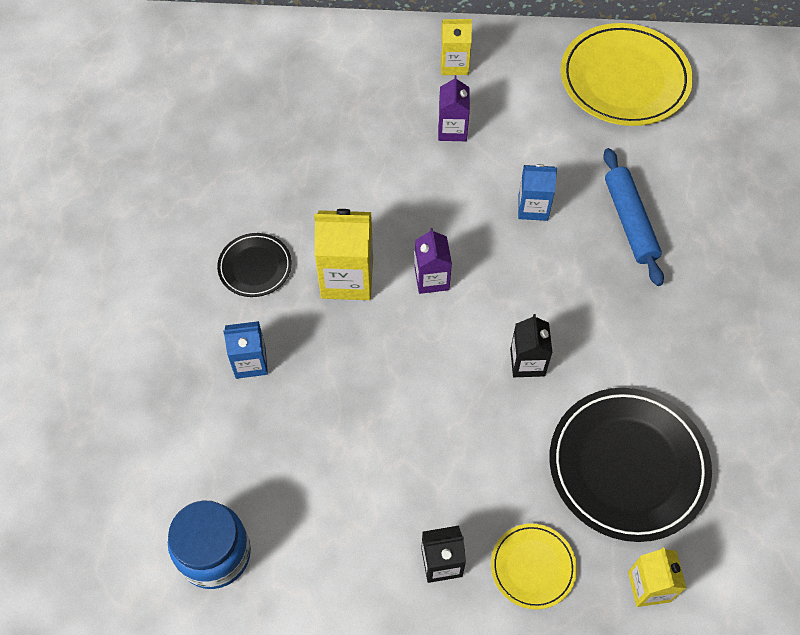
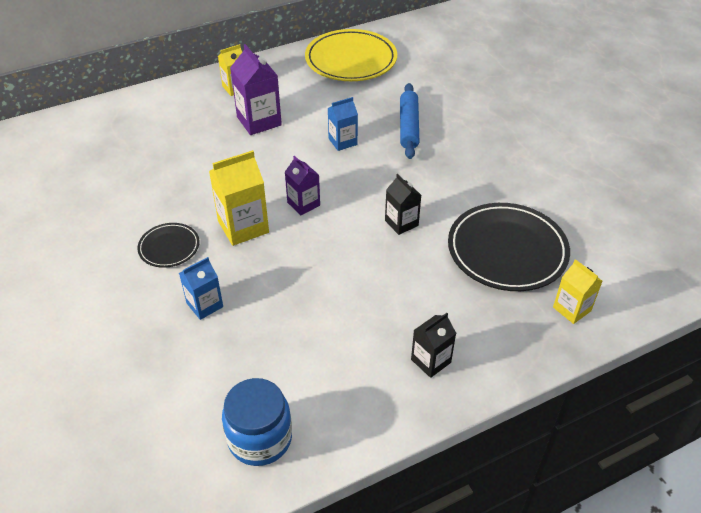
camera: 30 degrees left, 15 degrees down
(452, 130) = (259, 121): purple carton -> purple carton, size x1.60
(533, 567) = (492, 334): yellow plate -> none
(630, 221) = (408, 126): blue rolling pin -> blue rolling pin turned 45 degrees clockwise

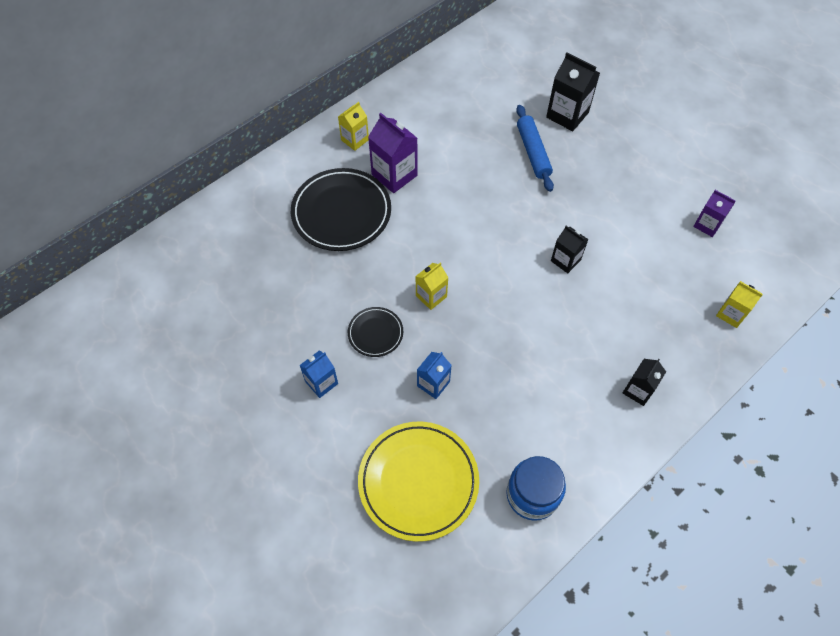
camera: 15 degrees left, 15 degrees up
(243, 227) = (431, 296): yellow carton -> yellow carton, size x0.62
(303, 204) = (473, 259): purple carton -> purple carton (707, 225)
(342, 141) = (480, 182): blue carton -> blue carton (321, 382)
(351, 60) = (450, 83): yellow plate -> yellow plate (418, 481)
(458, 102) = (567, 115): none -> black carton
(507, 250) = (662, 268): black plate -> black plate (341, 212)

